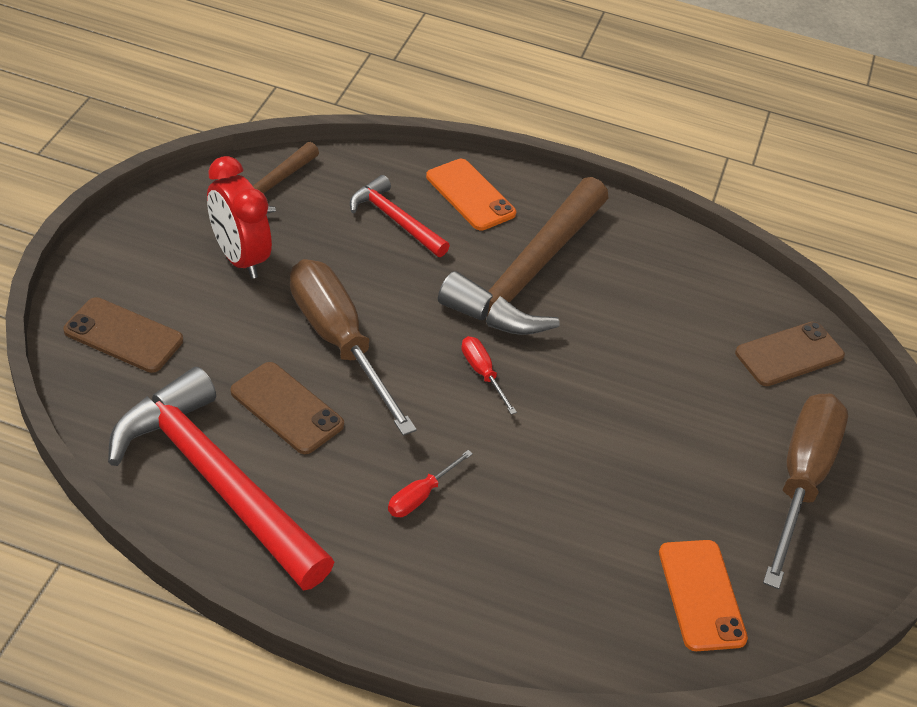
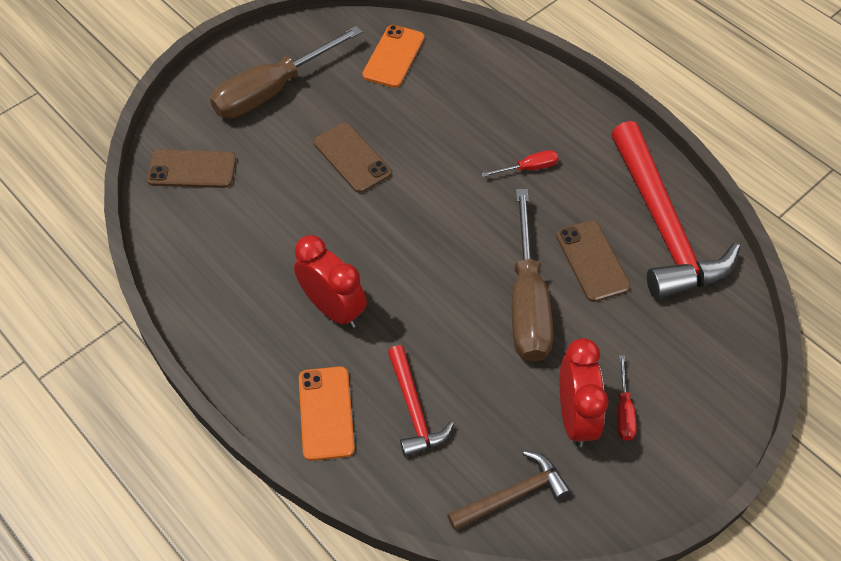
camera: 145 degrees left, 10 degrees up
(123, 335) = (699, 370): brown phone -> brown phone (352, 158)
(482, 373) = (432, 236): red screwdriver -> red screwdriver (624, 411)
(529, 273) = (333, 308): brown hammer -> red clock

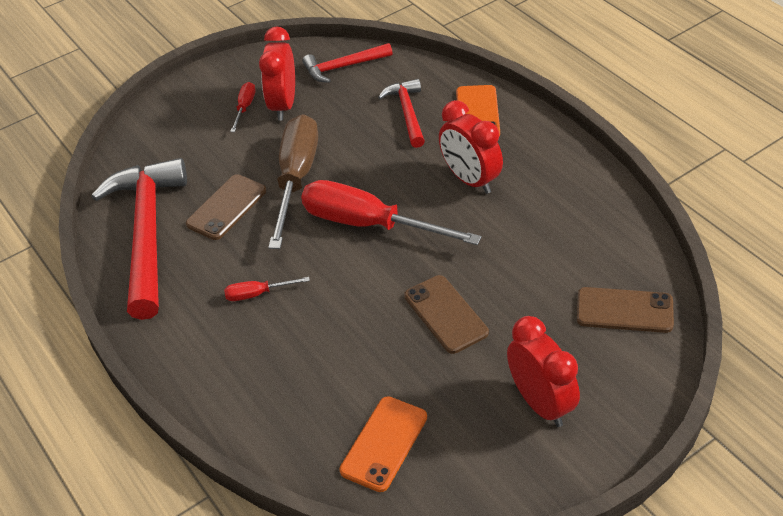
camera: 170 degrees left, 10 degrees down
(272, 90) = (540, 403): brown screwdriver -> red clock
(436, 247) = (369, 224): none -> red screwdriver
(512, 495) = (344, 67): brown hammer -> red hammer
(592, 261) = (226, 207): brown phone -> brown phone turned 45 degrees clockwise

